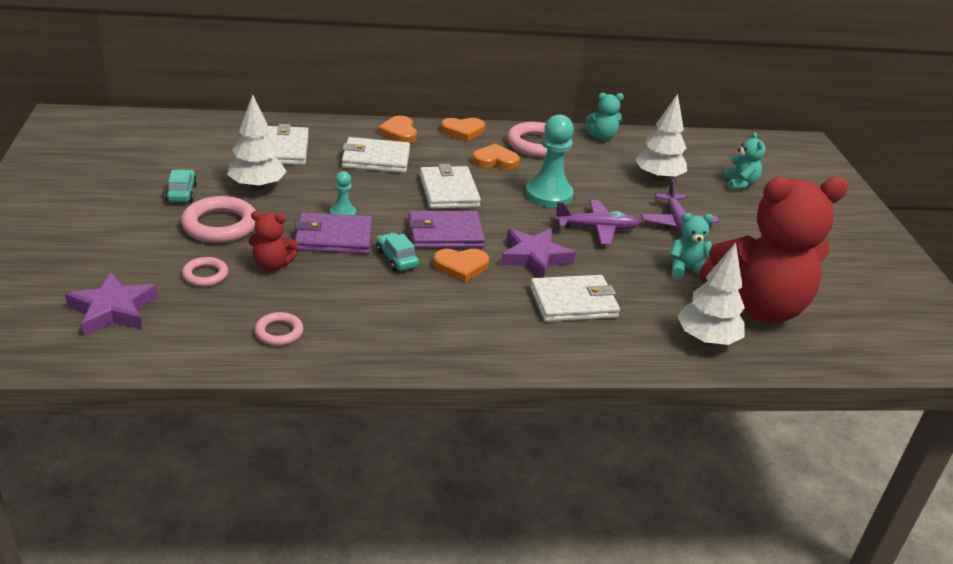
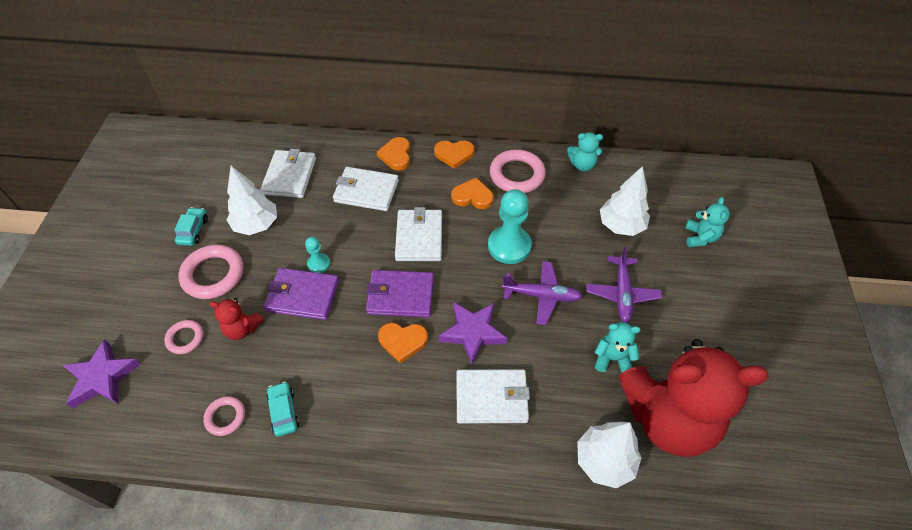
camera: 15 degrees right, 20 degrees up
(396, 259) = (349, 327): turquoise car -> turquoise car (284, 412)

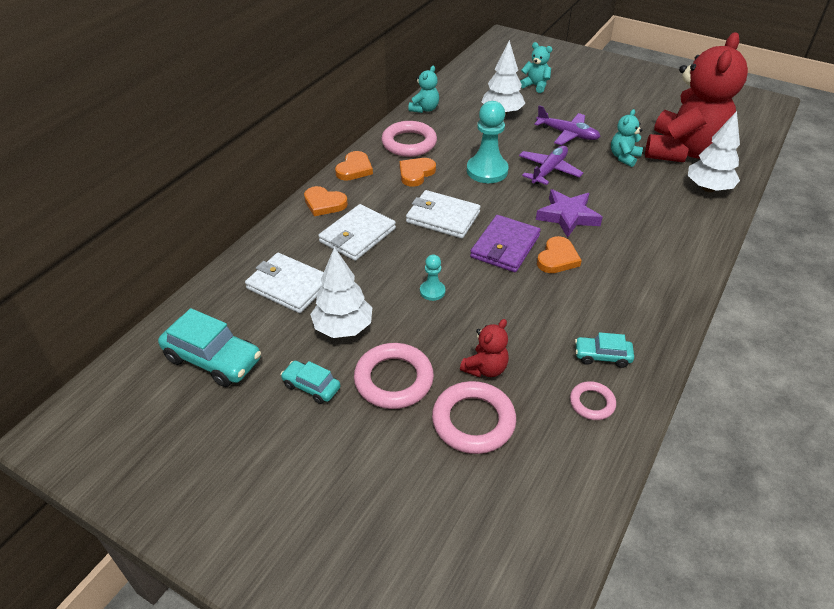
camera: 65 degrees left, 10 degrees down
(102, 378) = (492, 514): purple star -> none
(185, 338) = (473, 421): pink ring -> pink ring, size x1.79
(203, 170) = (213, 359): none -> turquoise car
(302, 296) = (467, 312): purple wallet -> none
(491, 398) = (636, 224): white wallet -> none

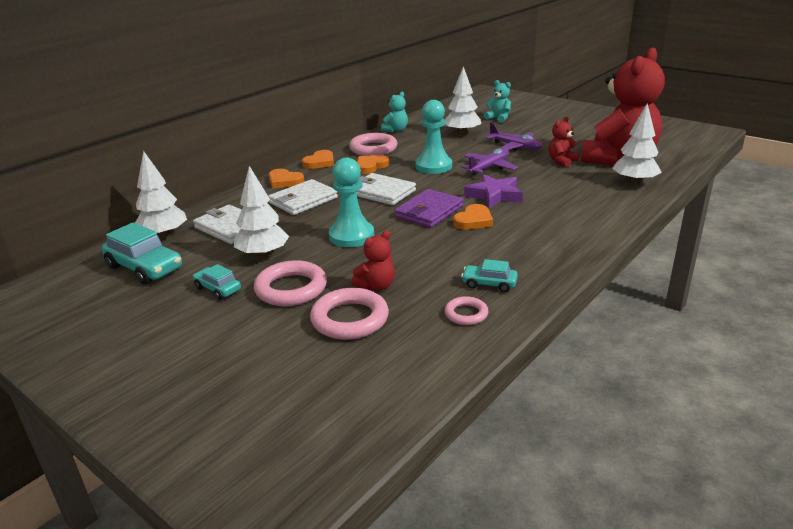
camera: 10 degrees right, 15 degrees down
(214, 303) = (164, 235): none -> white tree
(432, 291) = (351, 236): turquoise pawn -> turquoise pawn, size x1.96
(624, 157) = (561, 161): turquoise teddy bear -> red teddy bear

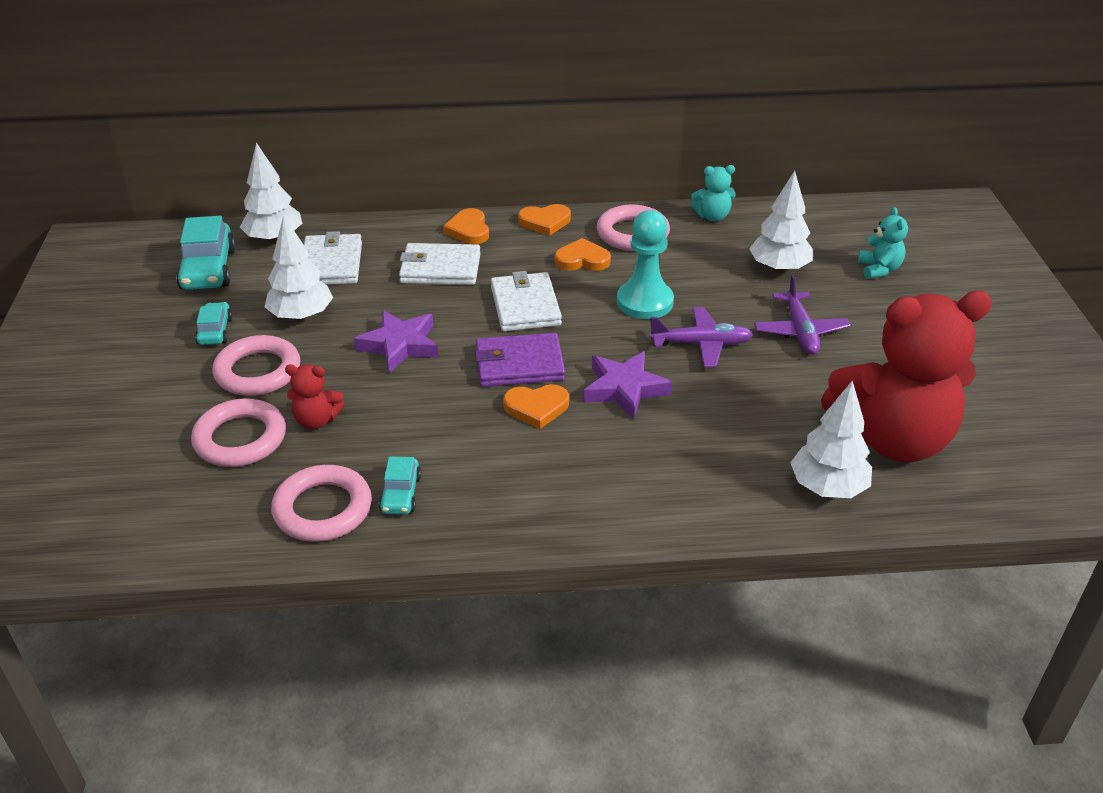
camera: 45 degrees right, 10 degrees up
(351, 236) = (400, 345): turquoise pawn -> purple star
(466, 314) = (323, 509): pink ring -> pink ring, size x1.79
(489, 284) = (401, 494): turquoise car -> turquoise car turned 150 degrees counterclockwise
(561, 161) = (807, 392): red teddy bear -> none

